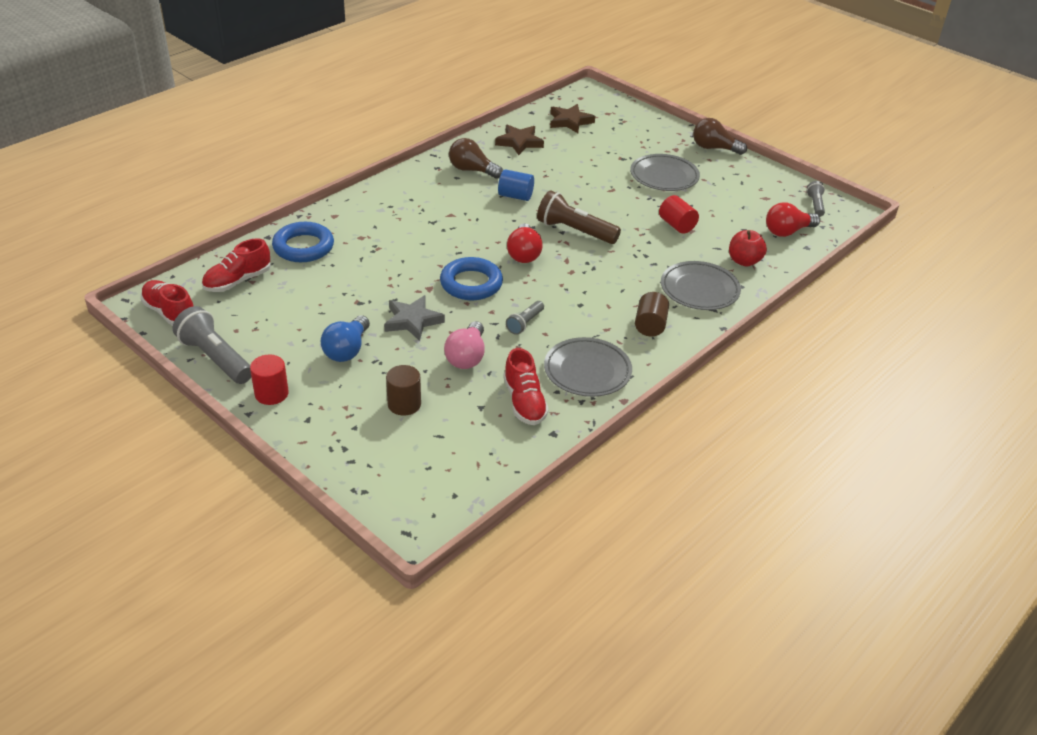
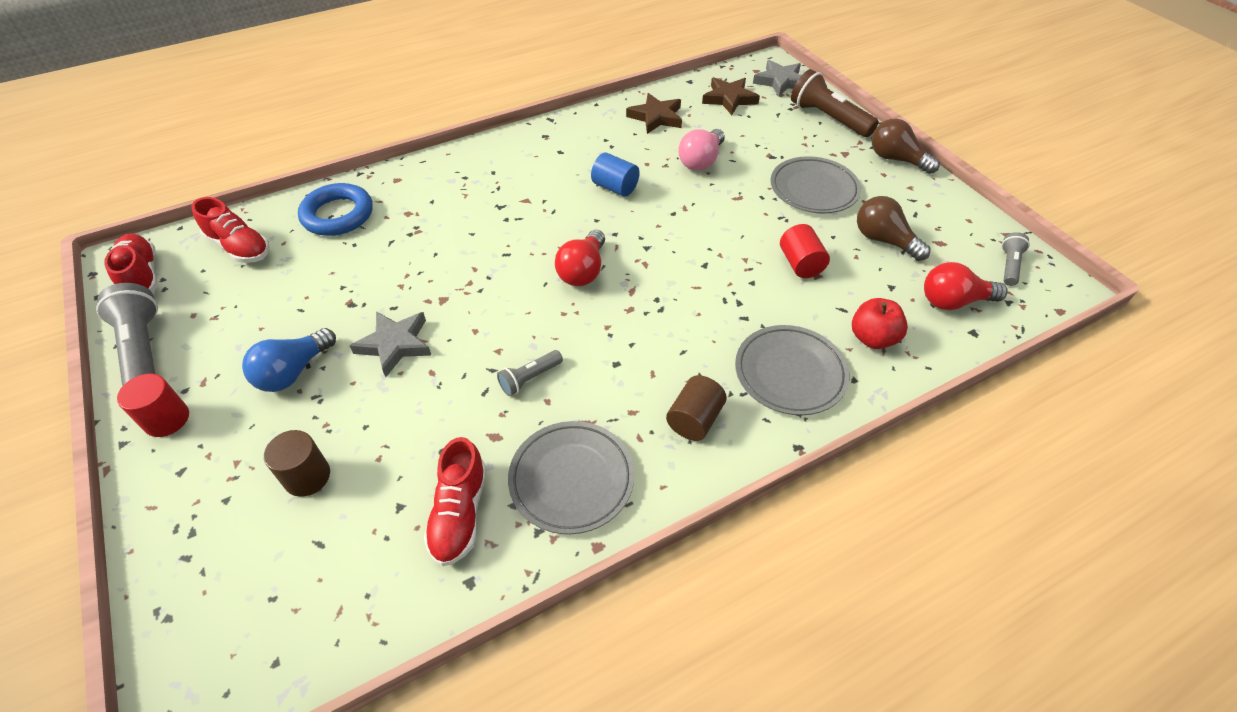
camera: 20 degrees right, 10 degrees up
(237, 281) = (240, 247): red shoe -> red shoe turned 120 degrees counterclockwise
(467, 357) = (428, 416): pink light bulb -> pink light bulb (701, 161)
(471, 284) = (496, 303): blue ring -> none
(472, 170) = (582, 145): brown light bulb -> brown light bulb (883, 240)
(574, 231) = (663, 249): brown flashlight -> brown flashlight (828, 118)
(603, 104) = (780, 82): none -> grey star

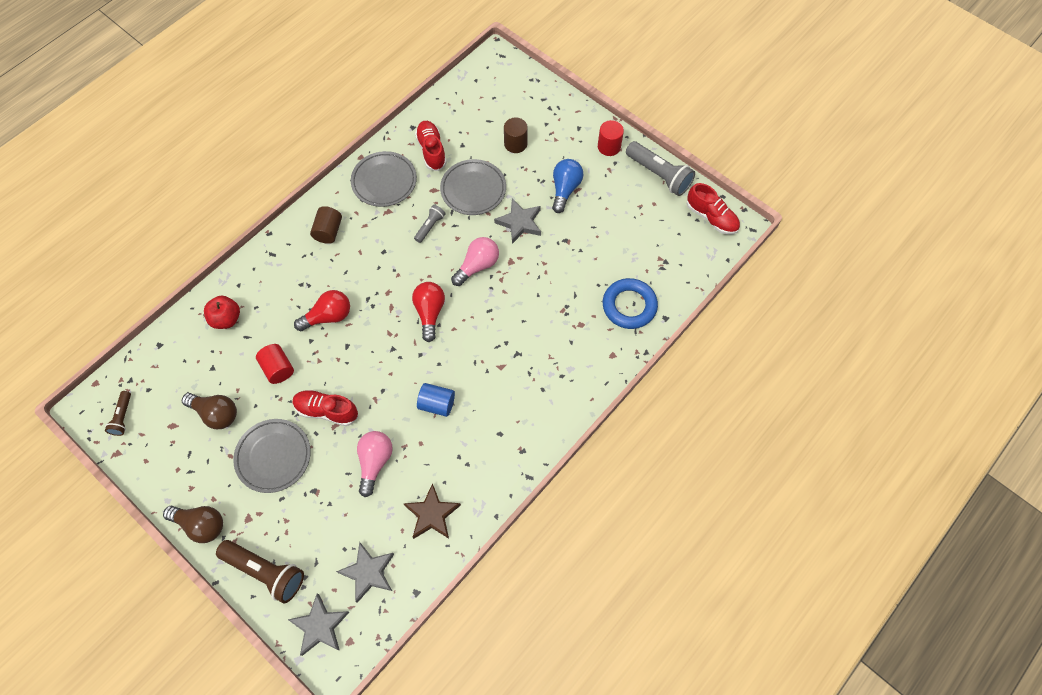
camera: 160 degrees right, 15 degrees up
(240, 247) = (671, 257): red shoe -> red shoe (327, 411)
(490, 306) = (477, 266): none -> pink light bulb
(729, 99) = (368, 572): brown star -> grey star
(790, 373) = (277, 277): grey plate -> grey plate (473, 189)
(953, 301) = (169, 368): red light bulb -> red light bulb (328, 316)
(1009, 265) = (123, 417): grey flashlight -> brown flashlight

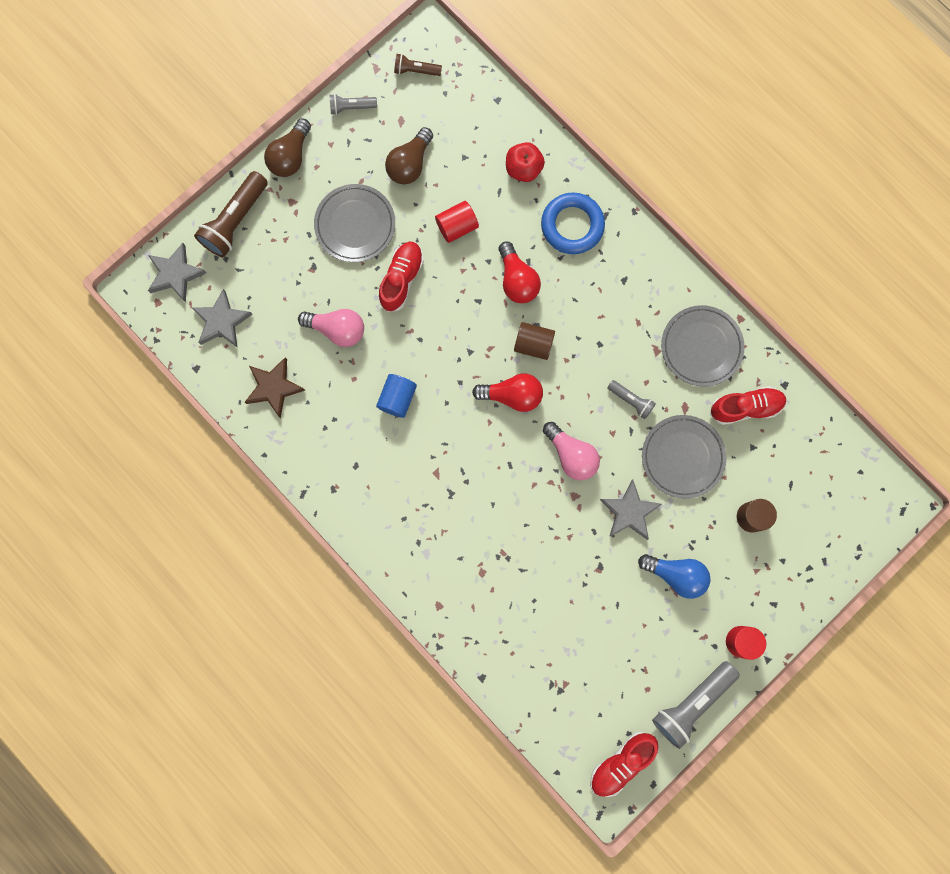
camera: 95 degrees right, 15 degrees up
(154, 472) = (351, 107): none -> grey flashlight
(328, 231) = (632, 280): brown cylinder -> brown cylinder (533, 344)
(629, 306) = (502, 635): blue ring -> blue ring (572, 225)

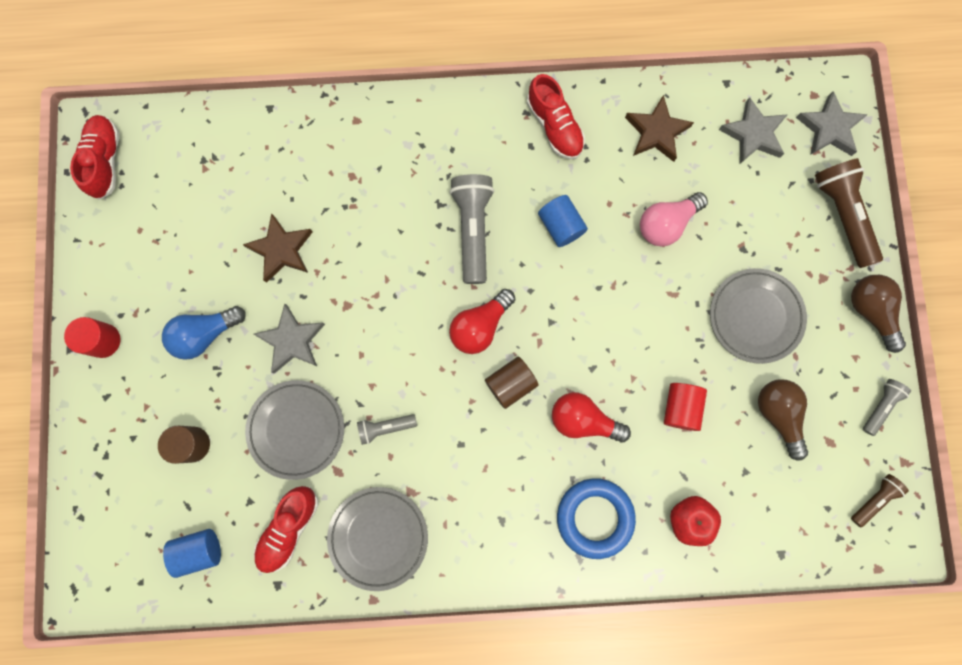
camera: 130 degrees right, 0 degrees up
(401, 279) = (669, 316): red shoe -> red shoe (554, 126)
(571, 455) = (383, 333): pink light bulb -> none
(575, 575) = (281, 250): none -> brown star
(691, 703) = (95, 256): grey flashlight -> grey flashlight (472, 230)
(809, 452) = (199, 550): none -> blue cylinder

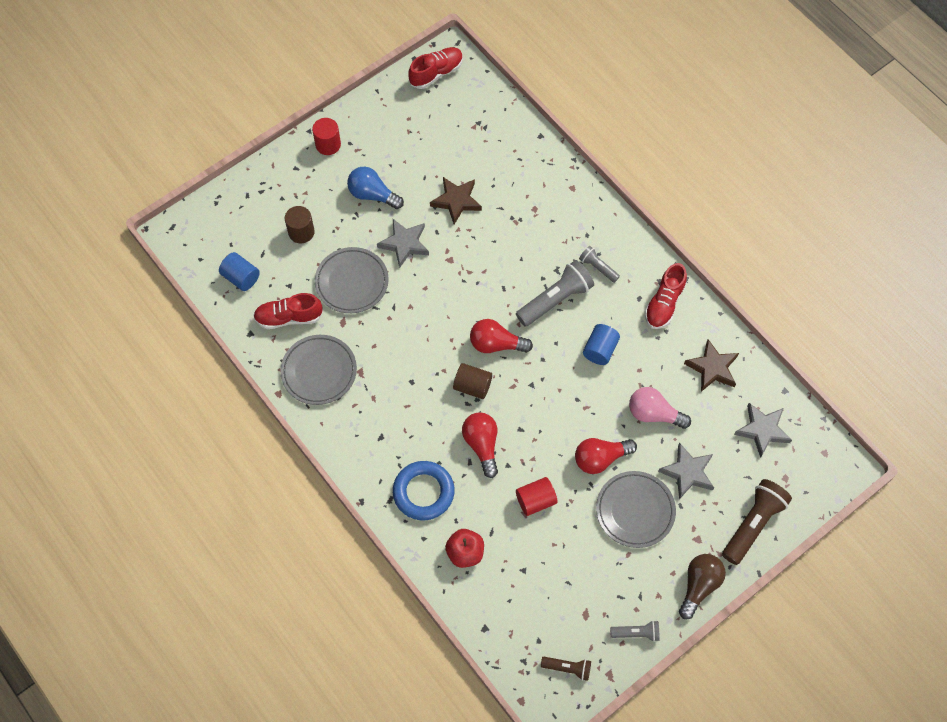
camera: 55 degrees right, 15 degrees down
(385, 428) = (390, 331): grey flashlight -> grey flashlight (597, 267)
(678, 311) = (600, 458): none -> red light bulb
(778, 414) = (578, 567): brown light bulb -> none
(829, 128) = (809, 477): grey star -> grey star (687, 472)

